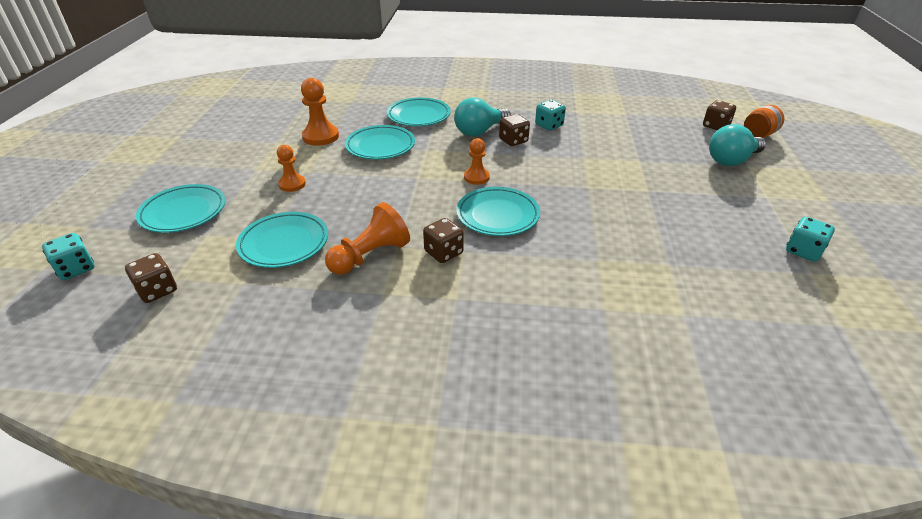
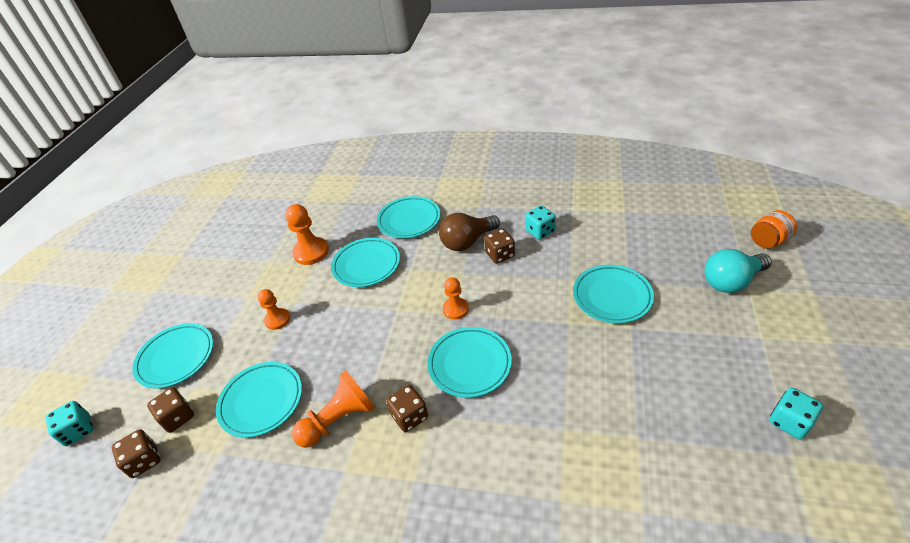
camera: 10 degrees right, 5 degrees up
(480, 131) = (467, 242): turquoise light bulb -> brown light bulb
(625, 169) = (612, 296): none -> turquoise plate
(715, 126) = (721, 228): brown dice -> brown dice (178, 417)

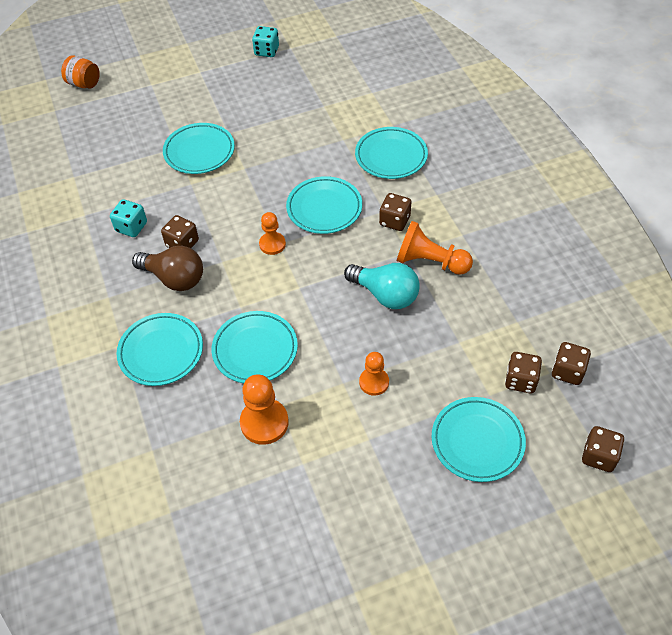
camera: 125 degrees left, 10 degrees up
(78, 431) = (599, 456): turquoise dice -> brown dice
(261, 401) = (458, 327): turquoise plate -> turquoise plate (391, 156)
(731, 281) = (146, 94): turquoise light bulb -> turquoise light bulb (385, 295)

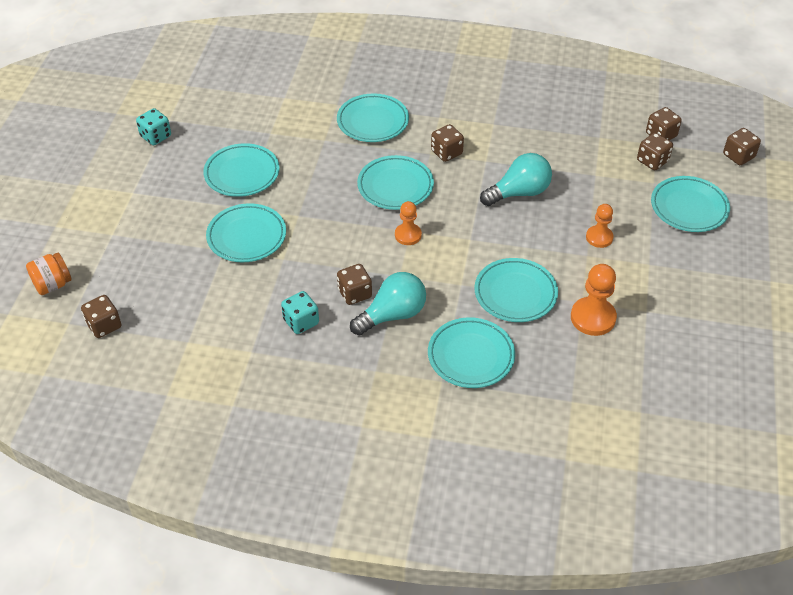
camera: 60 degrees left, 5 degrees down
(62, 127) = (104, 325): none -> brown dice
(174, 278) = (392, 315): brown light bulb -> turquoise light bulb
(264, 114) = (242, 174): none -> turquoise plate
(430, 262) = (506, 153): orange pawn -> none

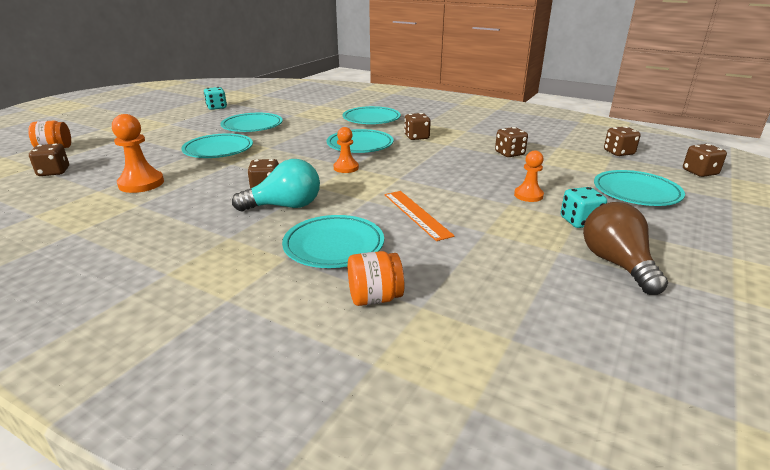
camera: 20 degrees right, 20 degrees down
(301, 322) = (201, 196): turquoise dice -> turquoise dice (579, 221)
(515, 293) = (417, 214): turquoise plate -> orange ruler
(519, 193) = (464, 162): turquoise light bulb -> none
(535, 403) = (375, 298): none -> orange jar
(593, 318) = (491, 244): orange pawn -> orange pawn (141, 183)
(652, 161) = (605, 163): brown dice -> brown dice (509, 153)
(691, 314) = (616, 264): none -> brown light bulb

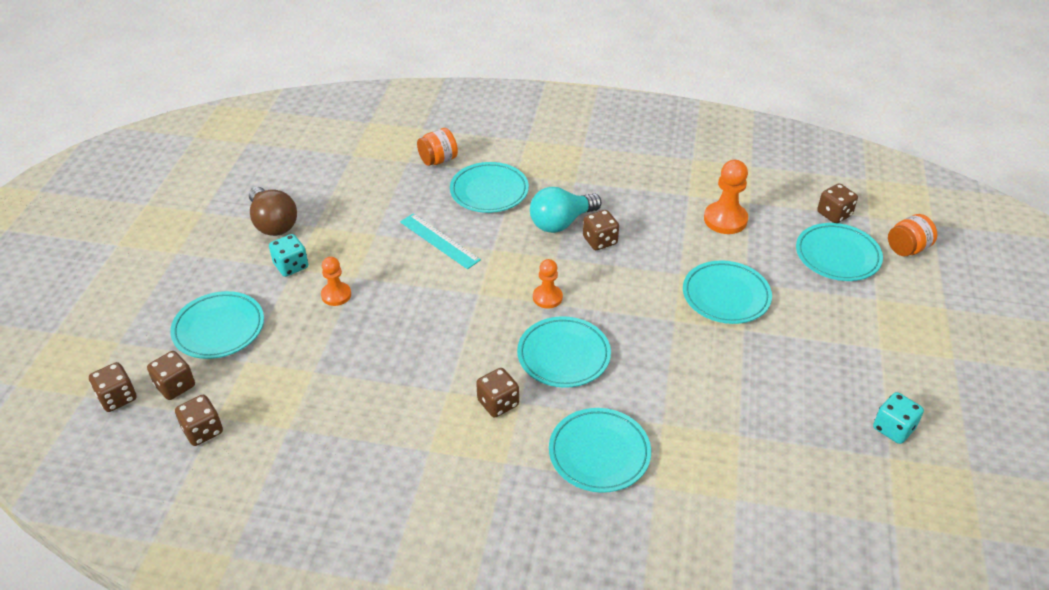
camera: 160 degrees right, 15 degrees up
(252, 126) = (757, 372): turquoise plate -> turquoise plate (837, 256)
(417, 214) = (439, 241): orange ruler -> turquoise ruler
(509, 153) = (358, 386): brown dice -> brown dice (175, 386)

